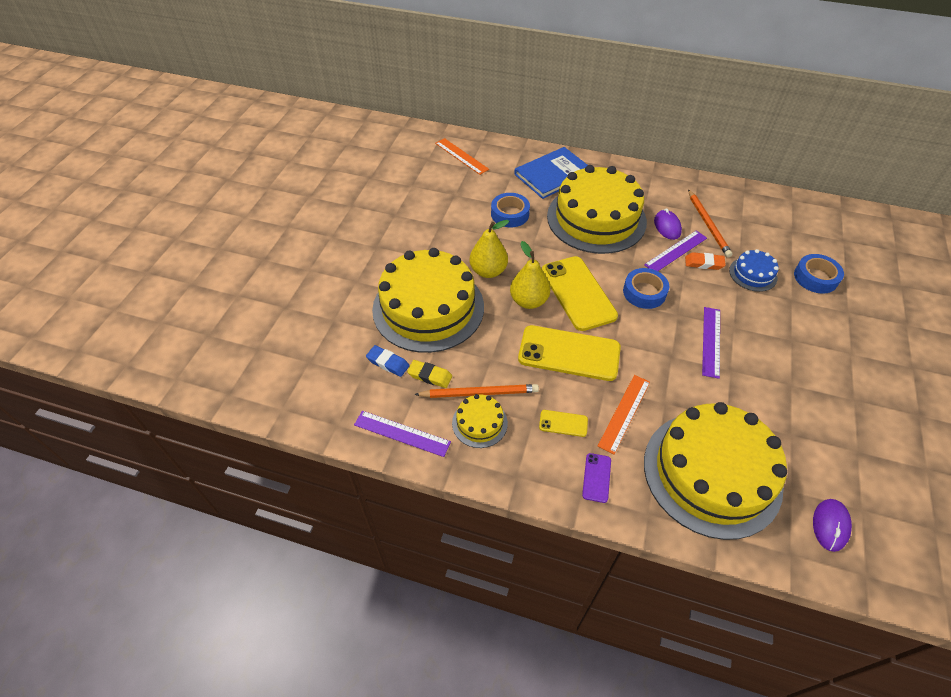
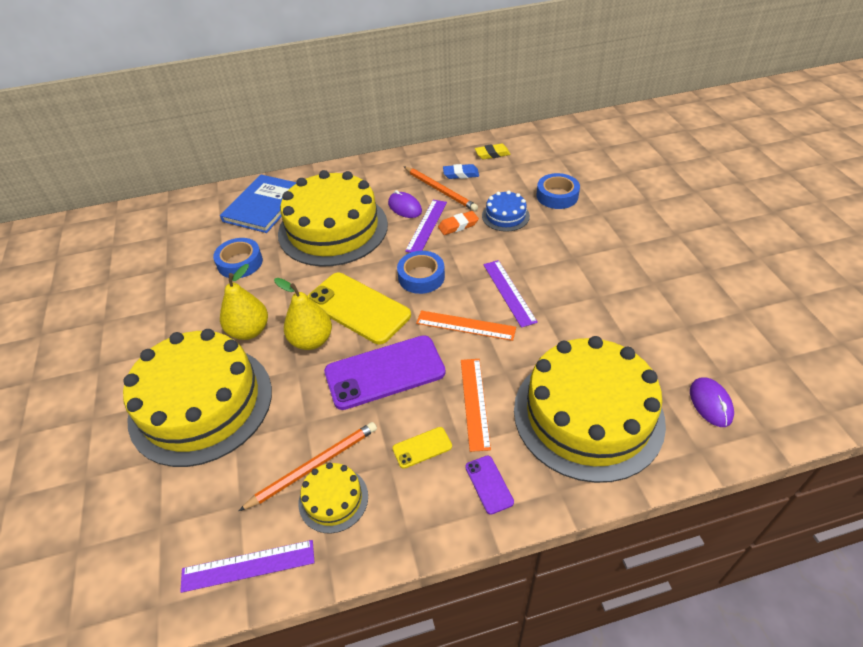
camera: 30 degrees left, 5 degrees down
(388, 363) = (185, 492): blue eraser -> blue eraser (461, 174)
(430, 376) = (245, 479): yellow eraser -> yellow eraser (492, 154)
(461, 156) = (151, 227): orange ruler -> orange ruler (465, 325)
(569, 353) = (385, 372): yellow phone -> purple phone

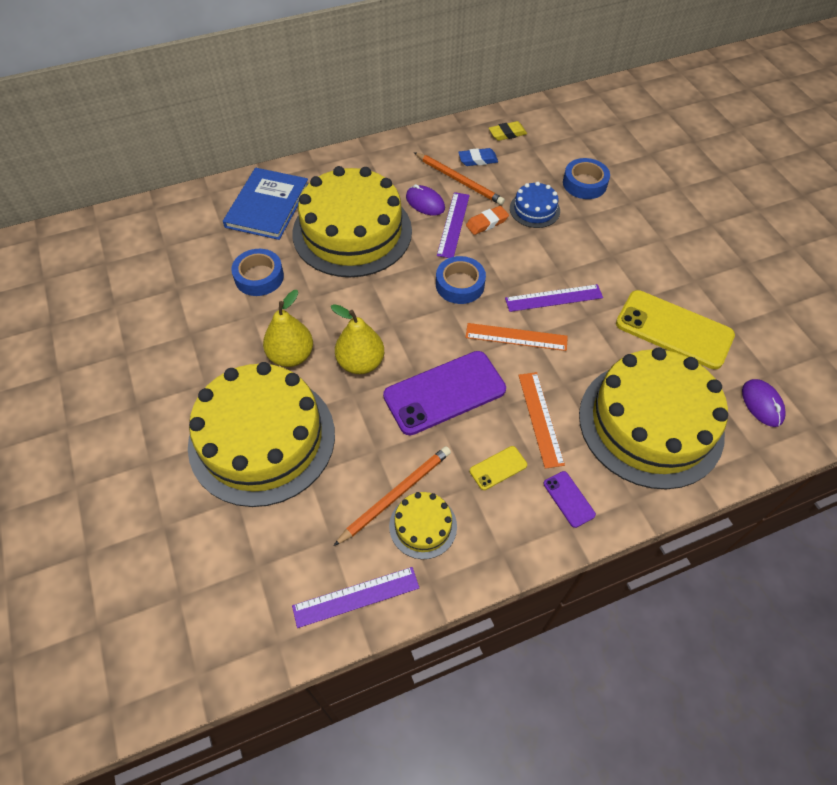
camera: 10 degrees left, 10 degrees up
(358, 308) = (401, 323): yellow phone -> yellow phone (674, 330)
(509, 292) = (553, 298): purple ruler -> purple ruler turned 75 degrees counterclockwise

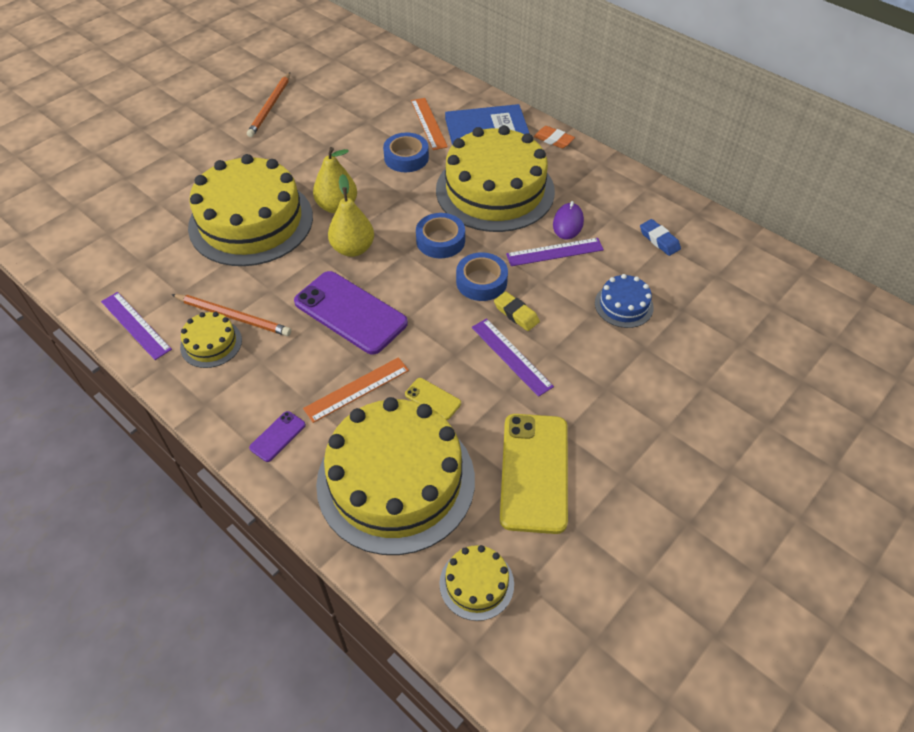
camera: 65 degrees right, 5 degrees down
(459, 180) = (618, 236): orange pencil -> orange pencil (270, 106)
(487, 223) = (576, 275): orange eraser -> orange eraser (553, 140)
(498, 468) = (288, 375): yellow phone -> yellow phone (433, 399)
(507, 134) = (719, 249): yellow eraser -> yellow eraser (516, 314)
(516, 337) = (443, 342): orange ruler -> orange ruler (428, 123)
(584, 183) = (698, 335): blue tape -> blue tape (440, 240)
(762, 404) = (476, 583): purple mouse -> yellow cake

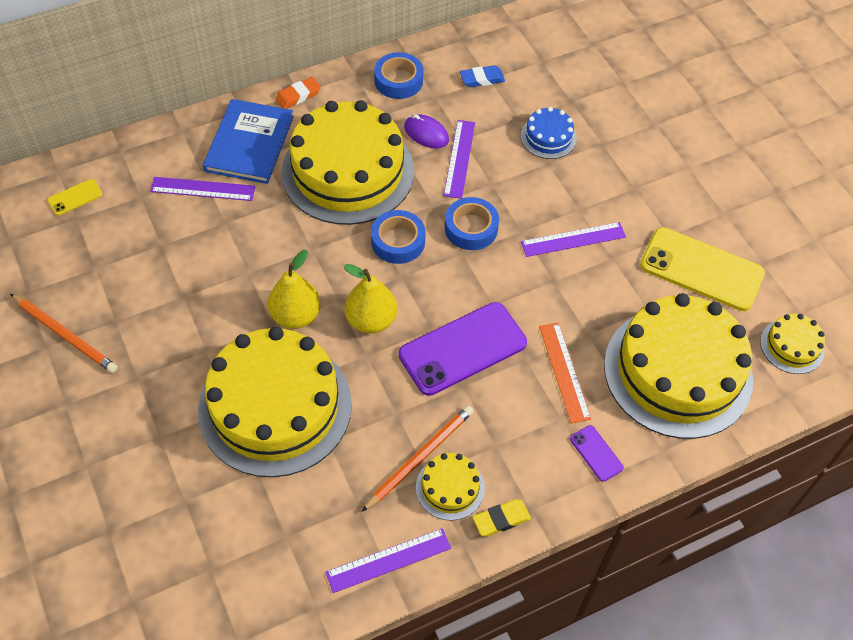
camera: 70 degrees left, 5 degrees up
(406, 157) = (250, 228): blue tape -> blue tape (398, 80)
(428, 123) = (203, 189): orange ruler -> purple ruler
(433, 399) = (598, 315): yellow phone -> yellow phone (75, 197)
(516, 314) = (524, 217): yellow eraser -> yellow eraser (501, 519)

